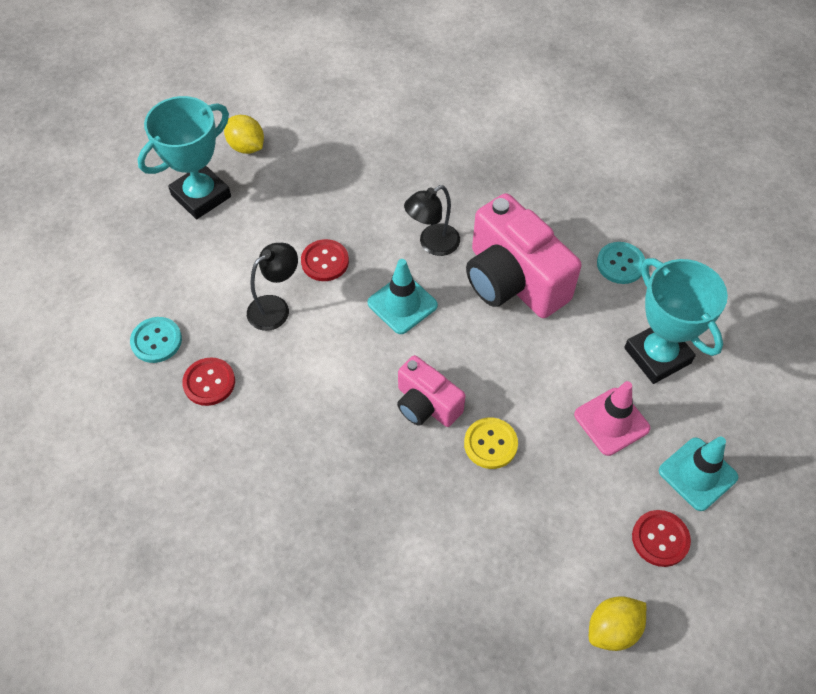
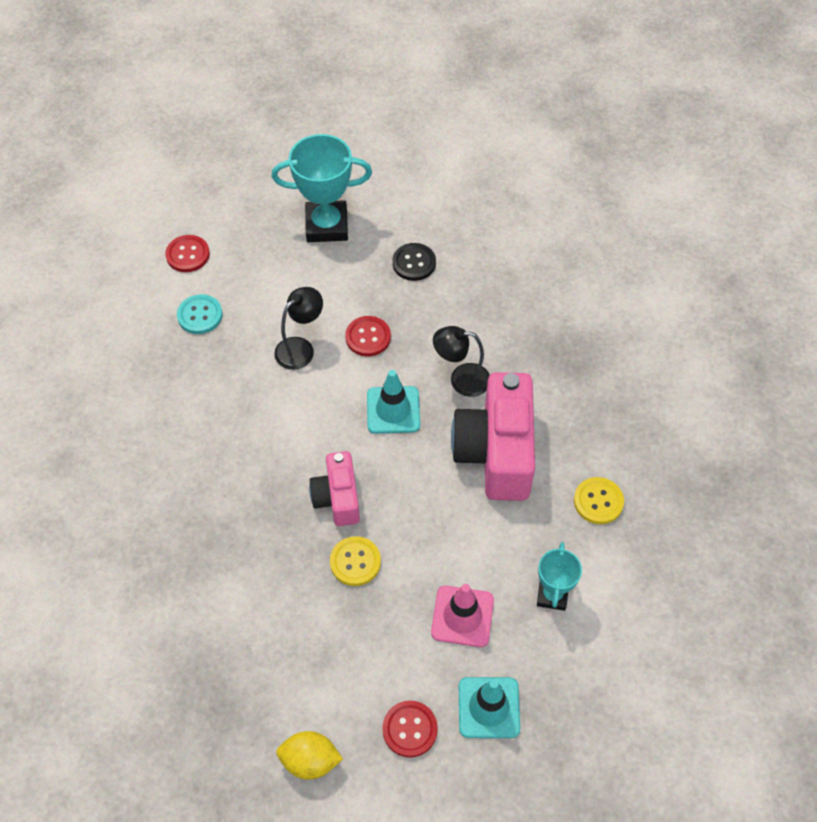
camera: 40 degrees right, 0 degrees up
(209, 382) = (207, 370): red button -> red button (188, 255)
(246, 147) = (395, 207): yellow lemon -> none
(275, 307) = (300, 348): black lamp -> black lamp turned 45 degrees counterclockwise
(305, 180) = (414, 263): none -> black button
(620, 264) = (598, 501): turquoise button -> yellow button
(657, 355) = (552, 595): turquoise trophy -> turquoise trophy, size x0.58

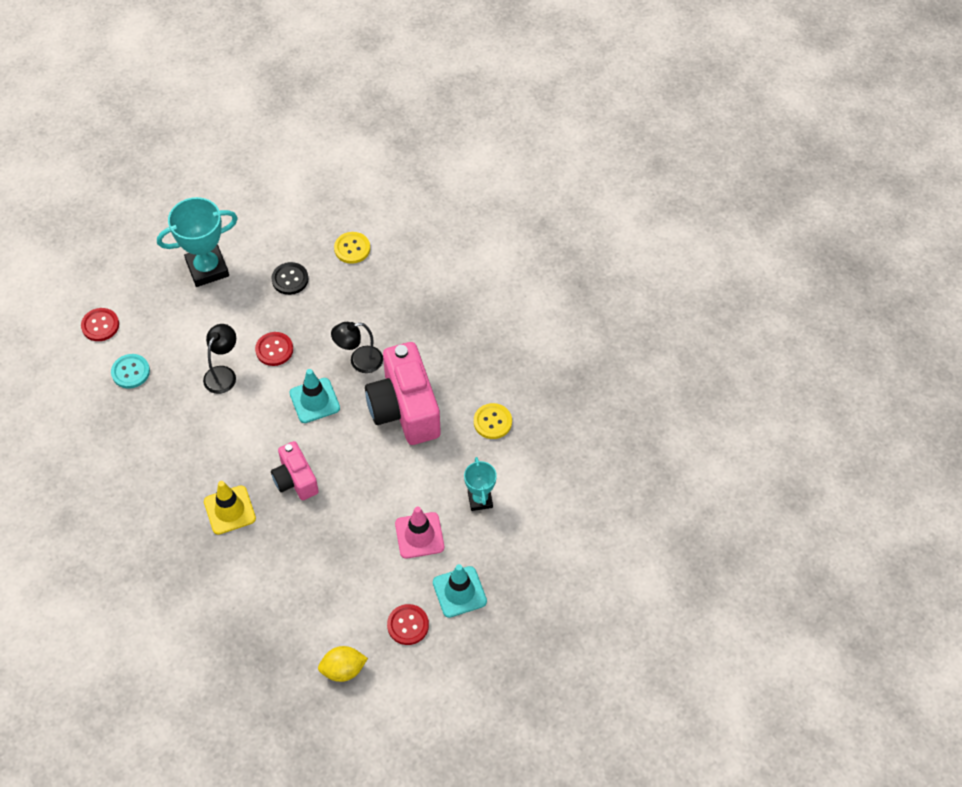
camera: 20 degrees left, 0 degrees up
(248, 510) = (229, 510): none -> yellow traffic cone
(355, 562) = (326, 522): yellow button -> yellow button (352, 248)

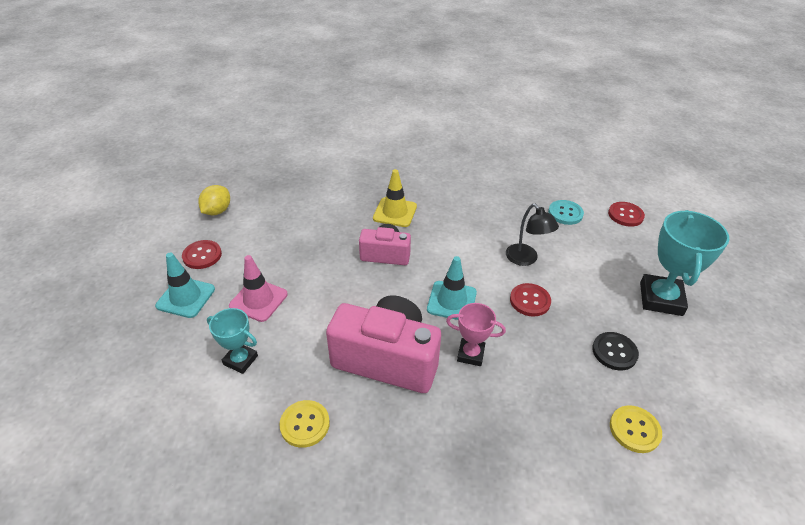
camera: 125 degrees right, 15 degrees down
(359, 361) = (470, 354): black lamp -> pink trophy

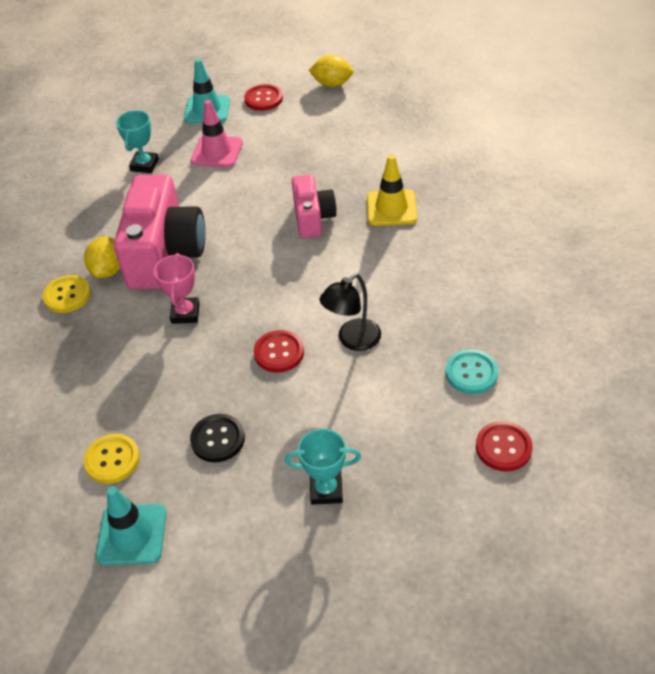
camera: 80 degrees right, 5 degrees up
(305, 424) = (86, 222): yellow button -> yellow button (67, 295)
(391, 410) = (108, 270): none -> yellow lemon
(451, 301) = (257, 285): turquoise traffic cone -> turquoise traffic cone (132, 534)
(660, 299) = (326, 490): turquoise trophy -> turquoise trophy, size x0.58

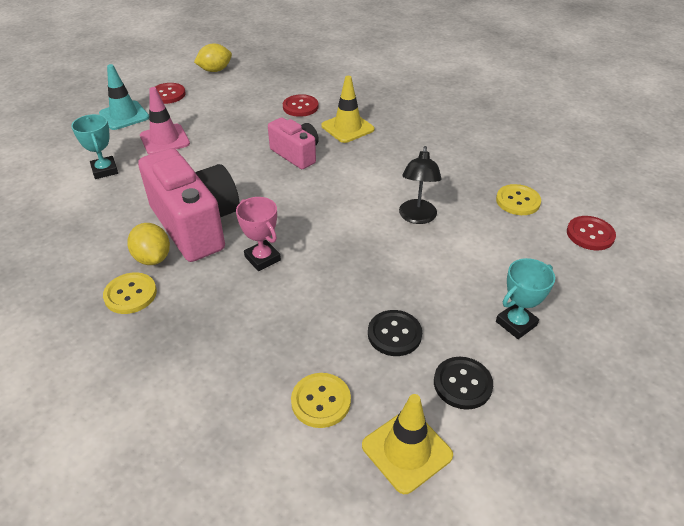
camera: 40 degrees left, 5 degrees down
(132, 534) = (406, 450): turquoise traffic cone -> yellow traffic cone
(225, 512) = (462, 384): none -> black button
(279, 352) = (372, 250): red button -> red button (300, 107)
(471, 373) = (518, 201): turquoise button -> yellow button

